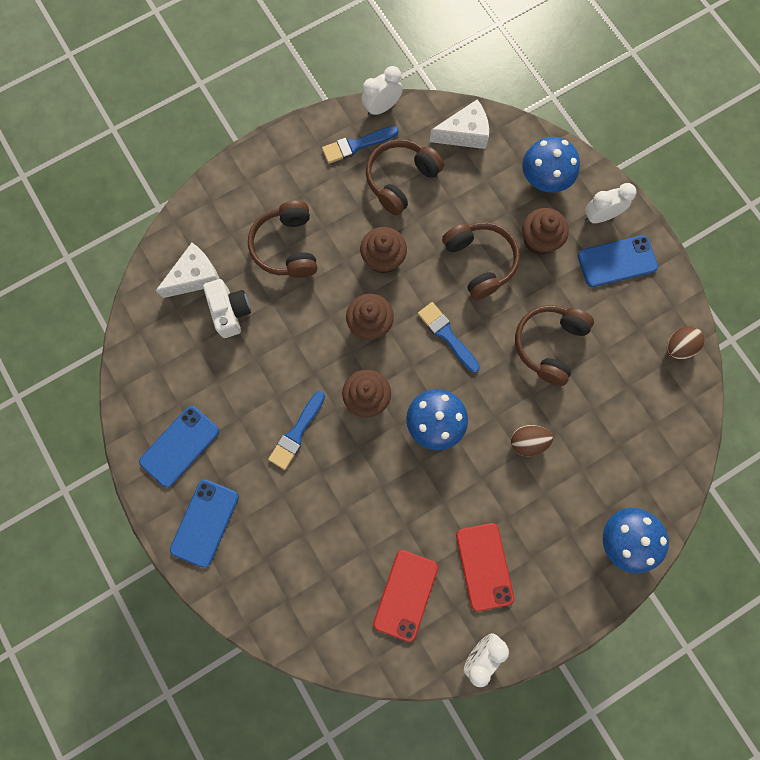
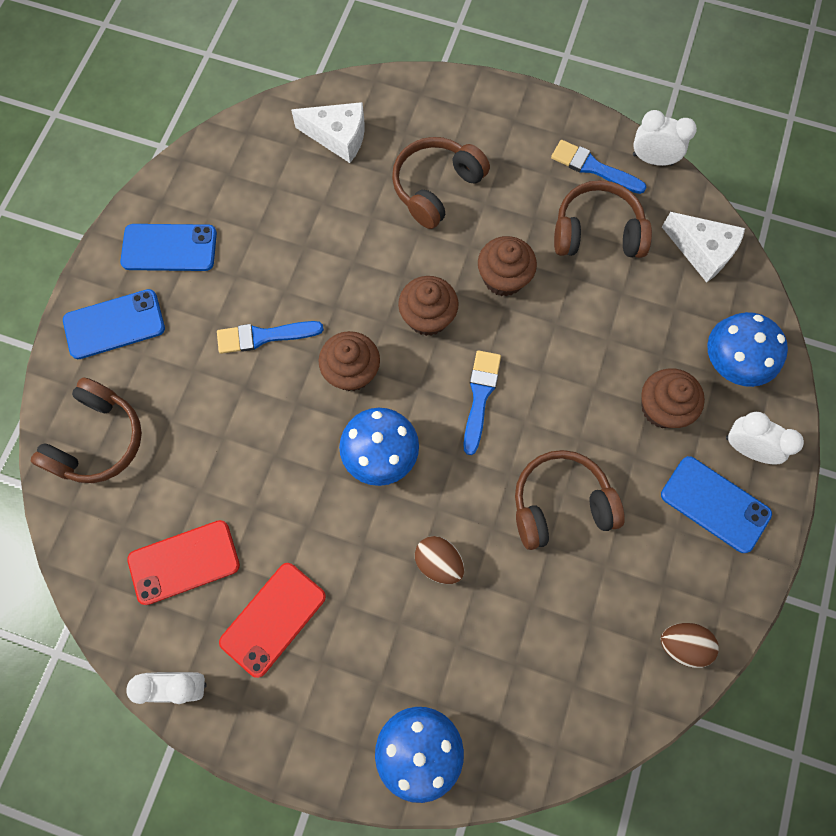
camera: 50 degrees right, 5 degrees down
(230, 312) = (331, 190): white camera -> none
(480, 262) = (584, 369): brown headphones -> brown headphones (98, 440)

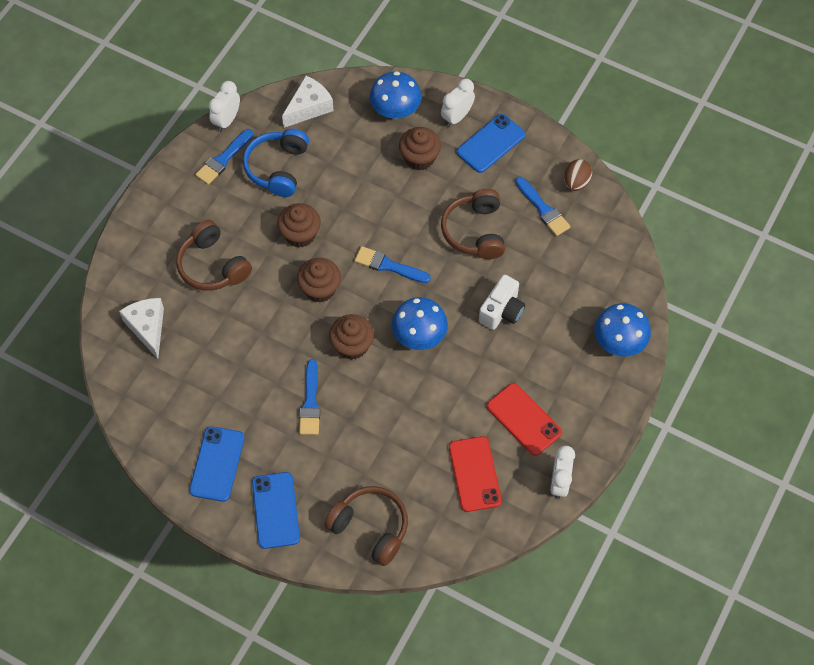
camera: 80 degrees left, 10 degrees down
(338, 137) = (147, 328): white cheese -> white cheese turned 45 degrees counterclockwise
(439, 562) = (502, 311): brown egg -> white camera
(597, 232) = (277, 168): brown headphones -> blue headphones
(622, 599) = (543, 209): none -> blue brush

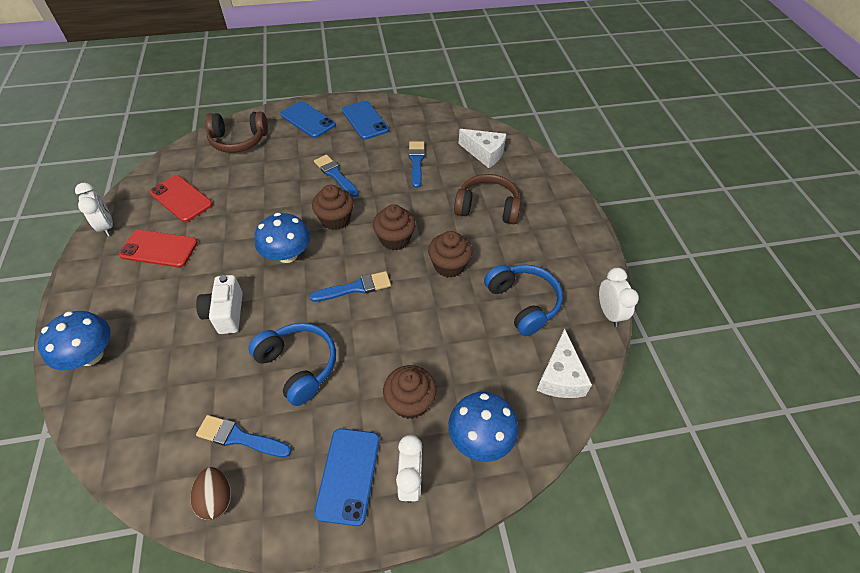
camera: 140 degrees right, 10 degrees down
(223, 159) = (571, 280): blue brush -> blue brush (416, 162)
(475, 231) = (298, 366): brown headphones -> blue headphones

